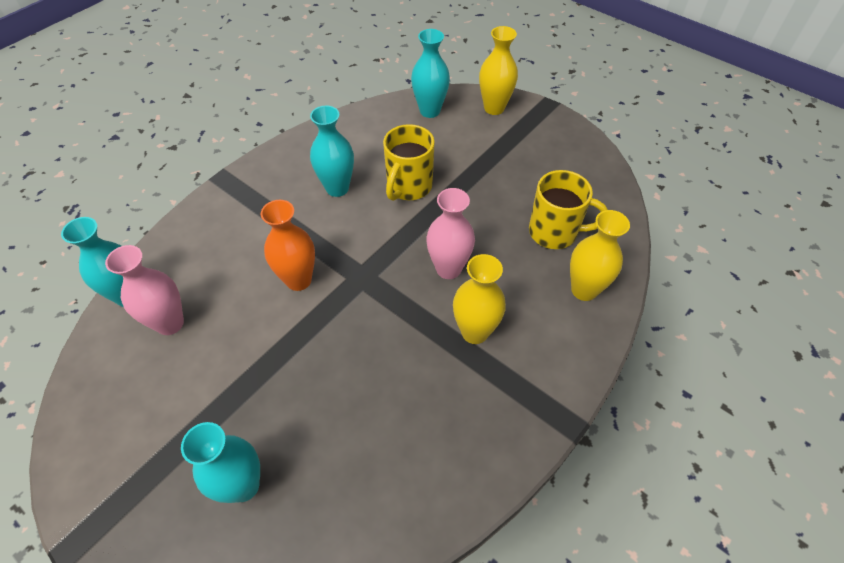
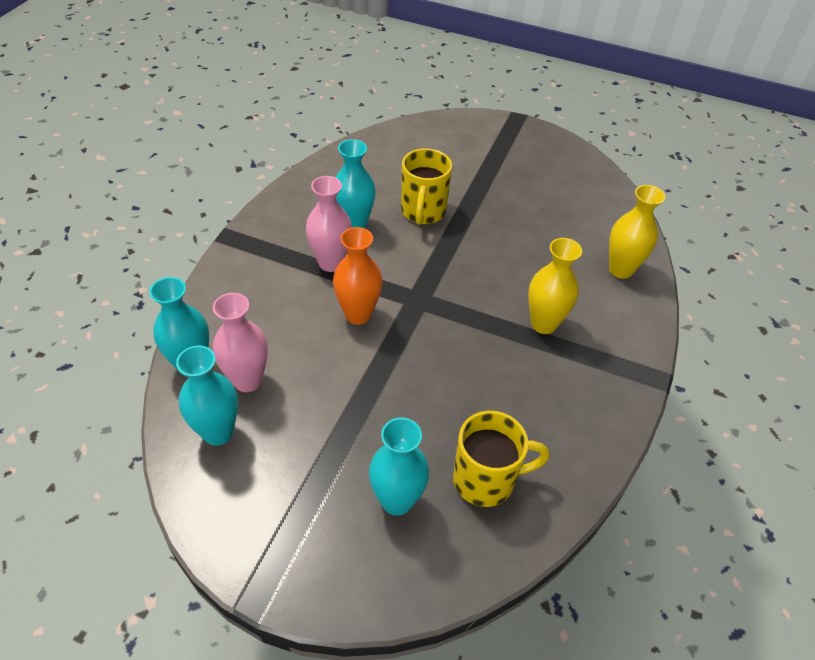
camera: 20 degrees left, 5 degrees down
(430, 111) = (409, 140): turquoise vase -> turquoise vase (218, 432)
(448, 269) = (495, 276): pink vase -> pink vase (331, 263)
(494, 108) = (469, 128): yellow vase -> none
(554, 232) = (574, 227): yellow mug -> yellow mug (486, 480)

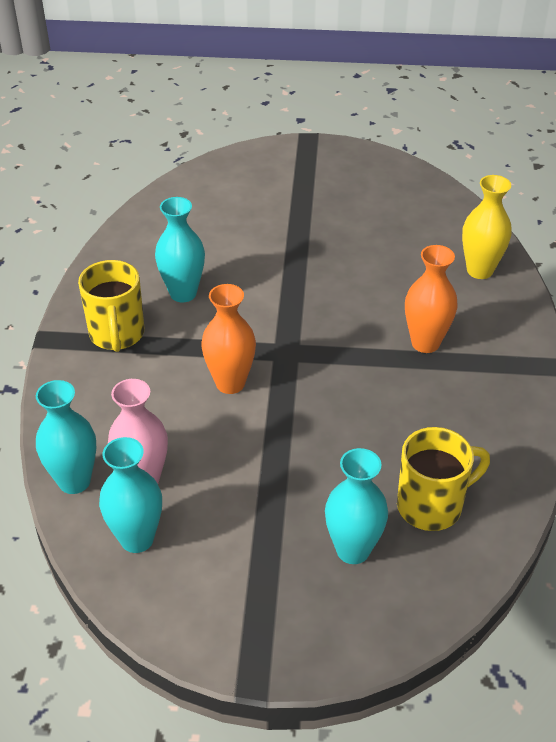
camera: 15 degrees left, 5 degrees down
(331, 263) = (176, 338): pink vase -> none
(423, 212) = (251, 261): yellow mug -> yellow mug (117, 335)
(543, 324) = (425, 343): yellow vase -> orange vase

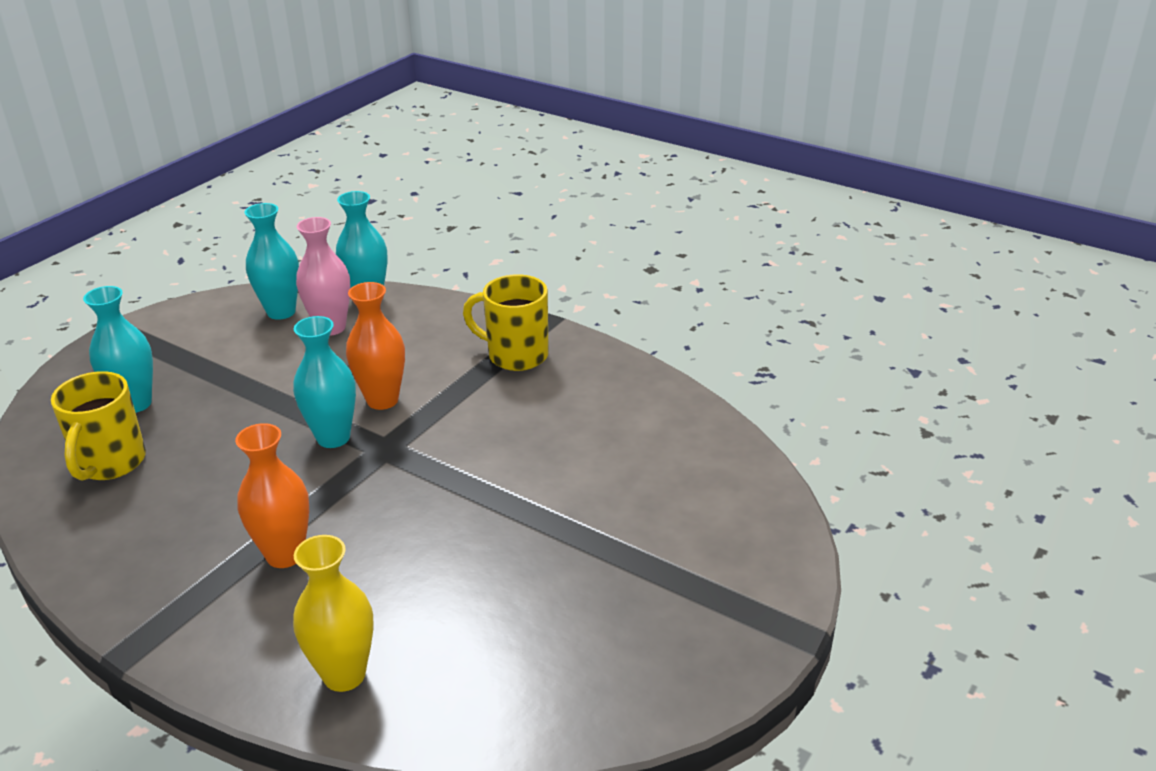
camera: 120 degrees right, 10 degrees down
(183, 293) = (539, 409): turquoise vase -> turquoise vase (333, 437)

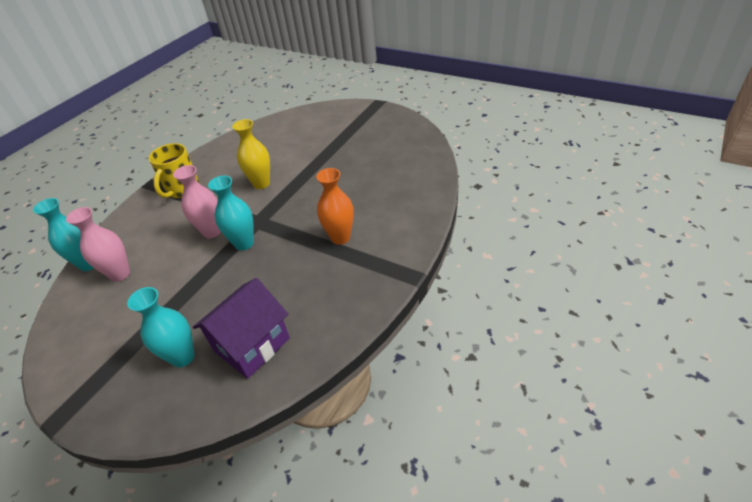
camera: 90 degrees left, 10 degrees up
(110, 463) = (252, 345): yellow mug -> purple house
(281, 312) = (85, 307): turquoise vase -> none
(344, 675) = (413, 200): yellow vase -> yellow vase (261, 184)
(382, 400) = (212, 232): orange vase -> pink vase

